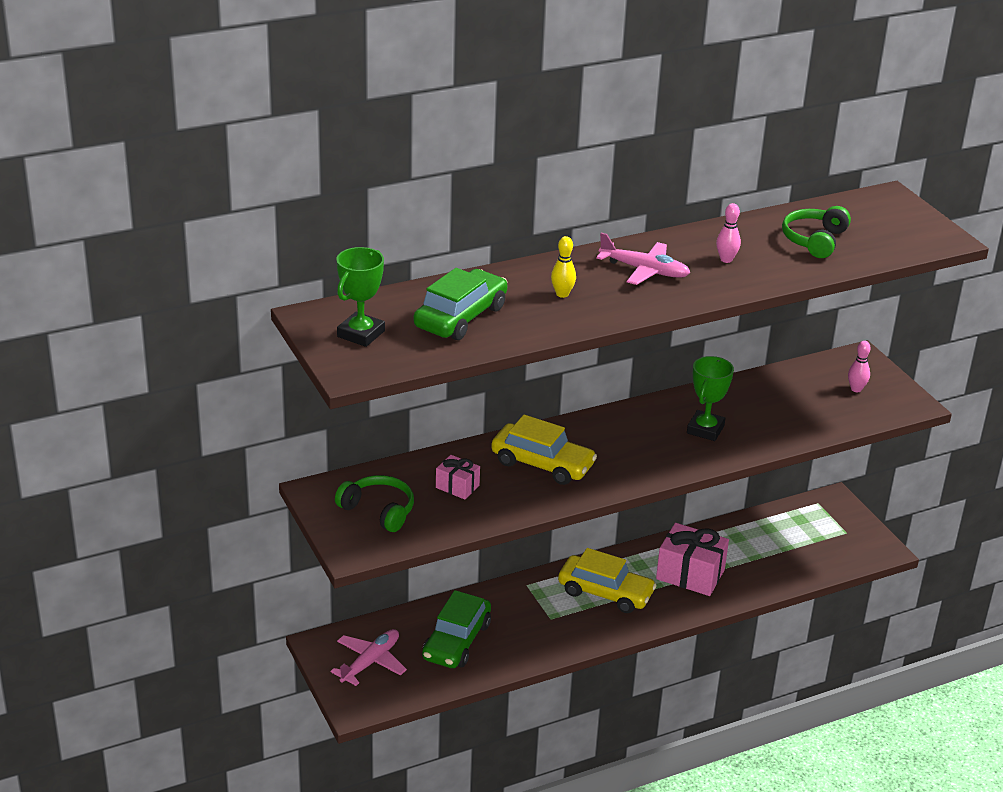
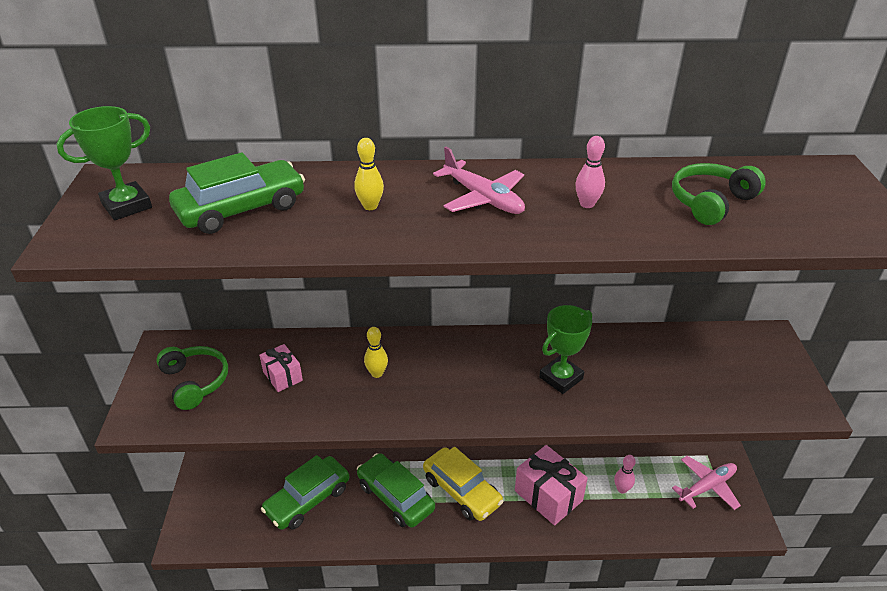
camera: 25 degrees right, 5 degrees up
(370, 662) = (227, 497): pink plane -> pink plane (707, 487)
(542, 464) = (377, 373): yellow car -> yellow bowling pin
(544, 615) = (395, 497): none -> green car
(856, 389) = (749, 372): pink bowling pin -> pink bowling pin (622, 489)

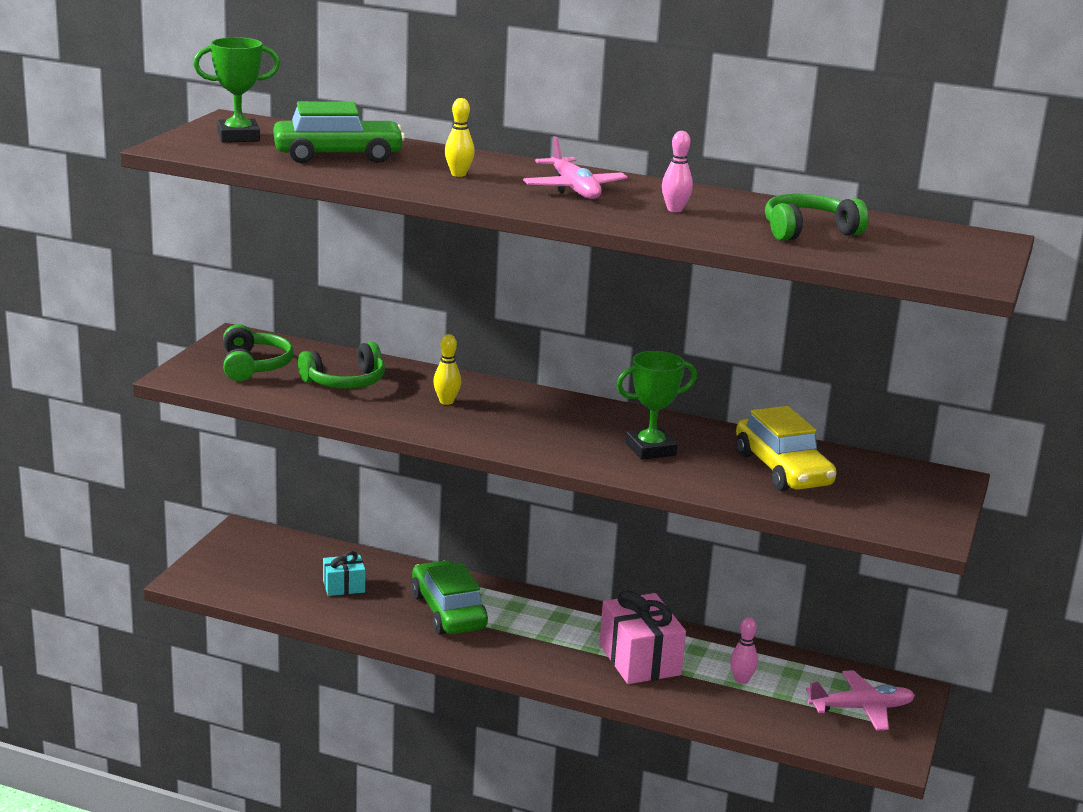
camera: 20 degrees right, 15 degrees down
(282, 376) = (345, 381): pink gift -> green headphones
(307, 499) = (344, 586): green car -> turquoise gift
(461, 491) = (532, 628): yellow car -> yellow car (782, 469)

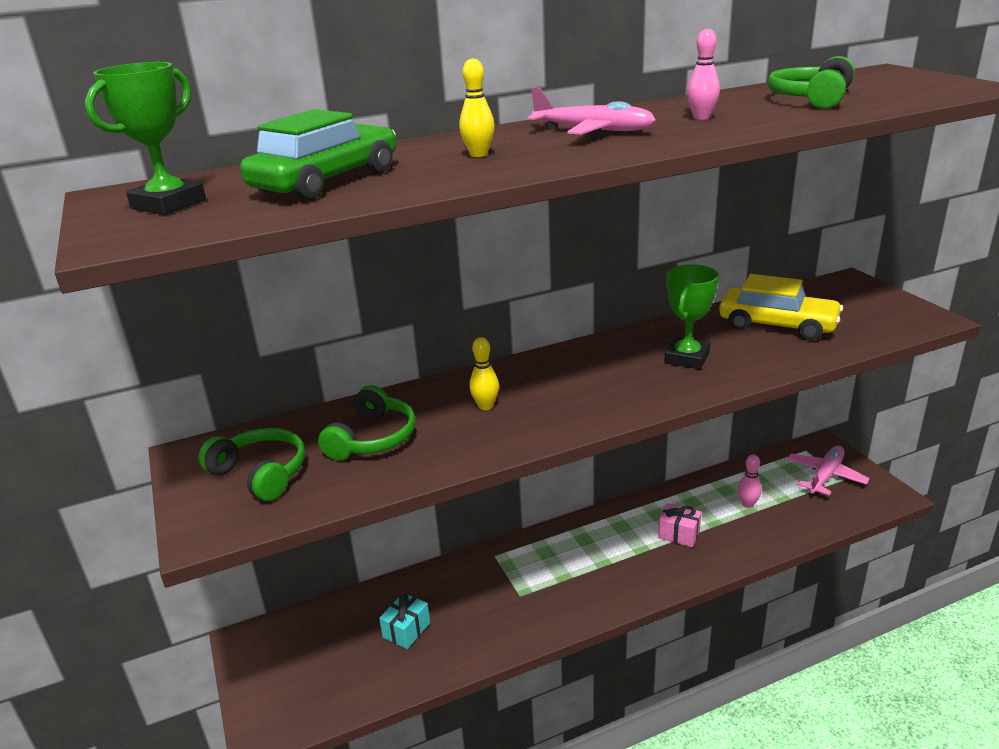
camera: 40 degrees left, 5 degrees up
(448, 611) = (512, 591): green car -> none
(639, 660) = (679, 534): pink gift -> pink gift, size x0.54

